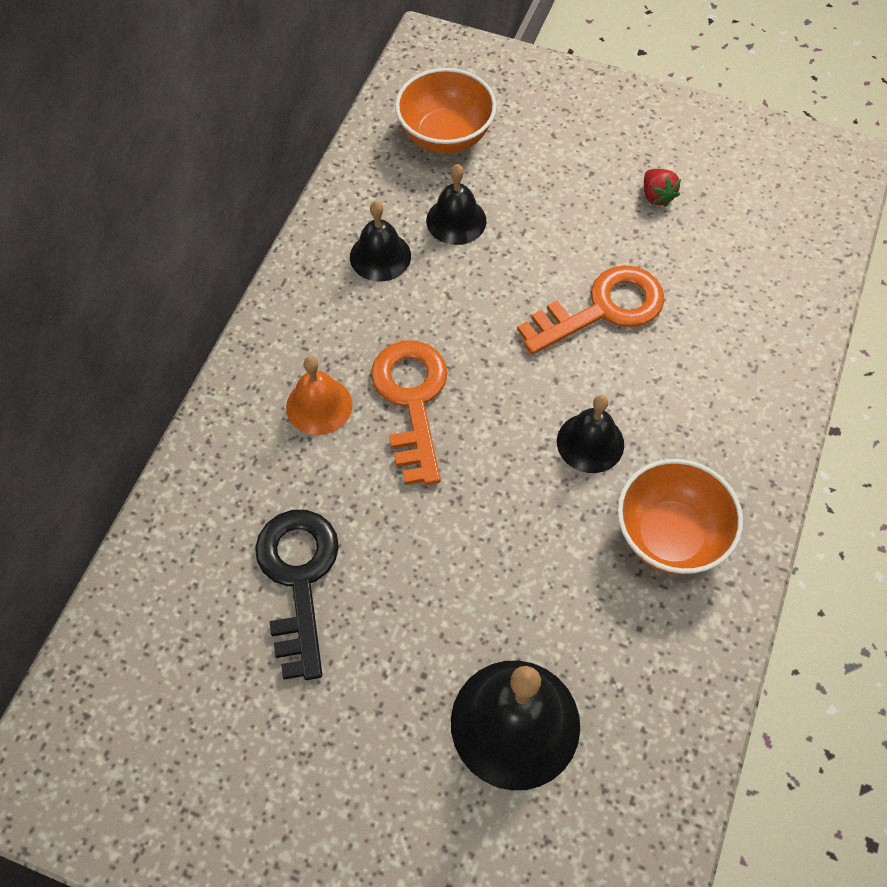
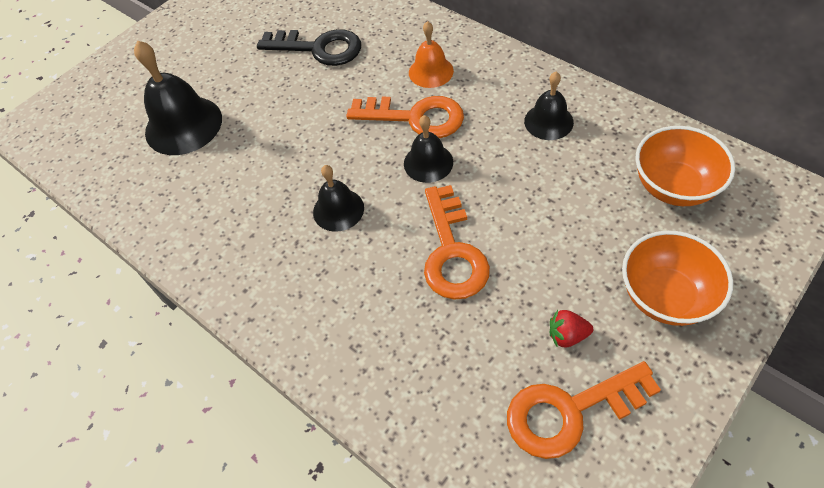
camera: 115 degrees right, 5 degrees down
(456, 220) = (573, 174): black bell -> black bell (428, 162)
(670, 536) = (246, 236): orange bowl -> orange bowl (665, 296)
(729, 183) = (570, 411): none -> orange key

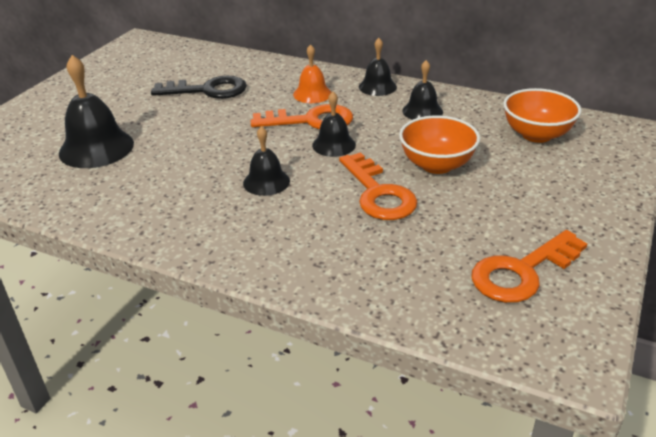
camera: 20 degrees left, 20 degrees down
(510, 70) = (377, 87): none -> black bell
(567, 335) = (497, 228): red strawberry -> none
(665, 296) = (562, 194): orange bowl -> orange bowl (436, 165)

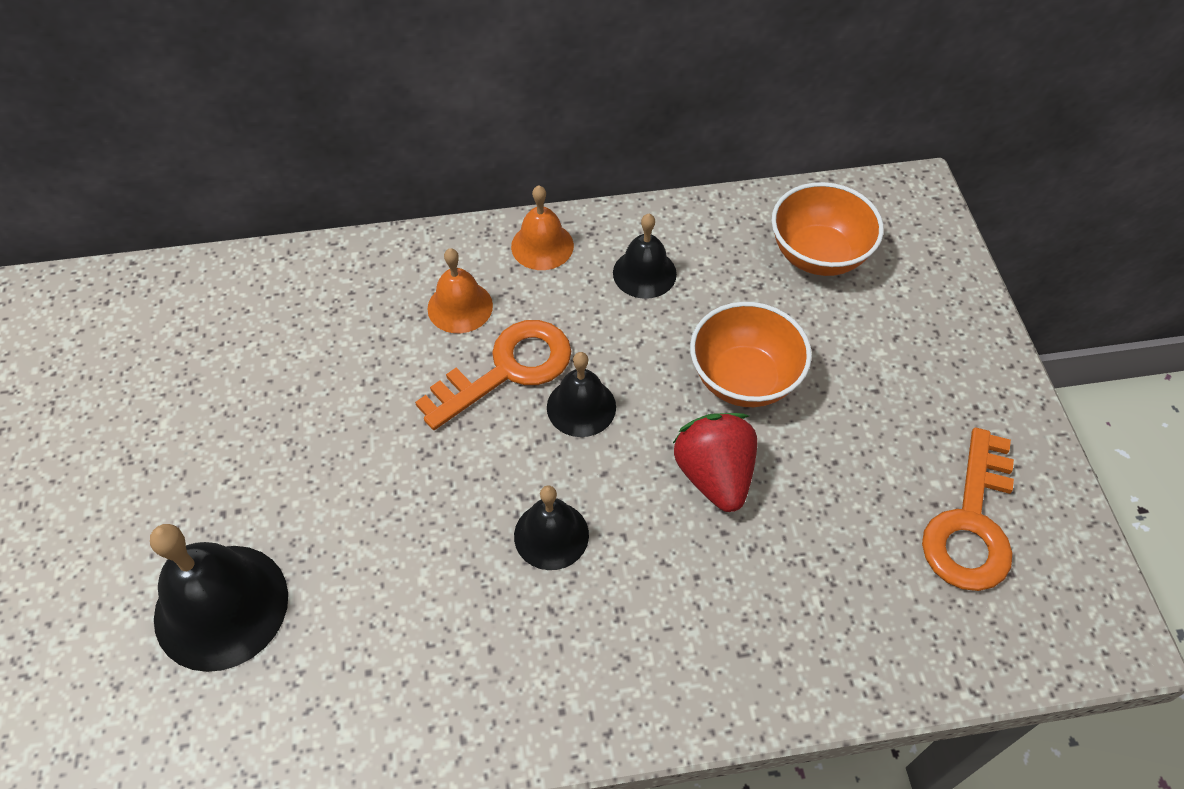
camera: 35 degrees left, 20 degrees up
(207, 90) = (285, 375): black key -> none
(377, 87) = (542, 246): black bell -> orange bell
(378, 193) = (714, 475): orange key -> red strawberry

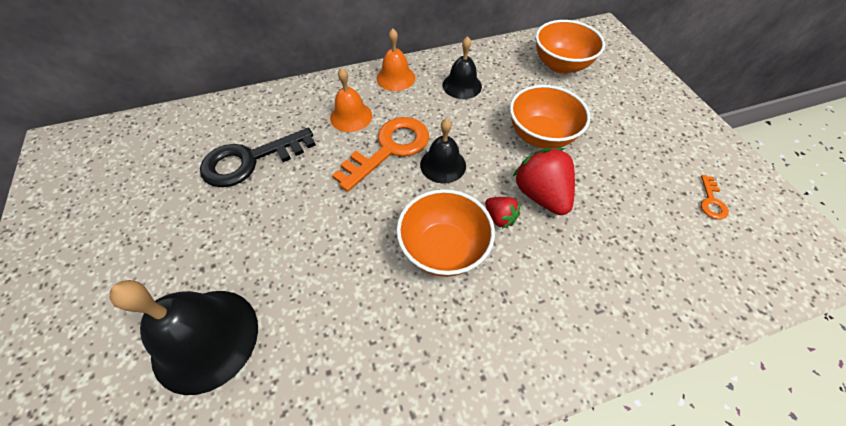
camera: 10 degrees left, 0 degrees up
(303, 361) = (251, 160): none -> black key
(551, 535) = (443, 249): black bell -> orange bowl
(643, 501) = (500, 218): none -> red strawberry
(971, 523) = (711, 201): orange key -> orange key, size x0.45

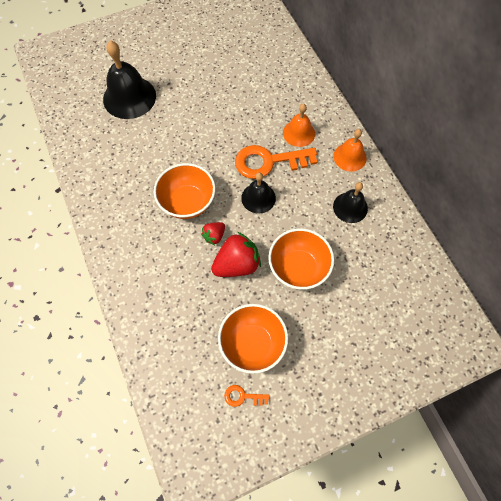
camera: 85 degrees right, 10 degrees up
(251, 160) = (248, 84): black key -> none
(389, 149) = (269, 162): orange key -> orange key turned 135 degrees clockwise
(560, 65) = (398, 293): orange bowl -> orange bowl (252, 344)

